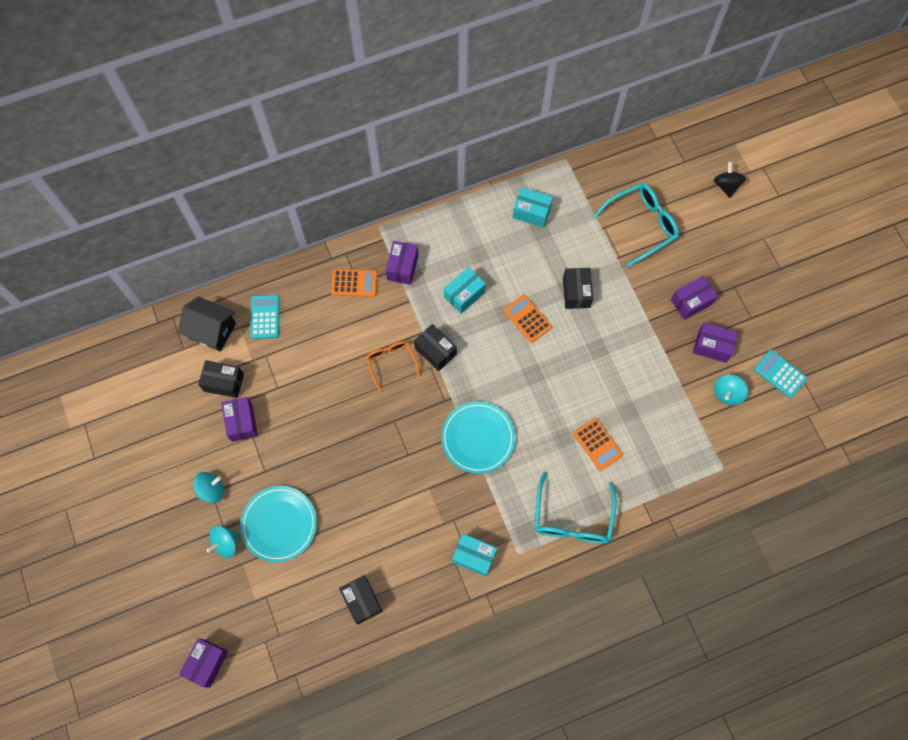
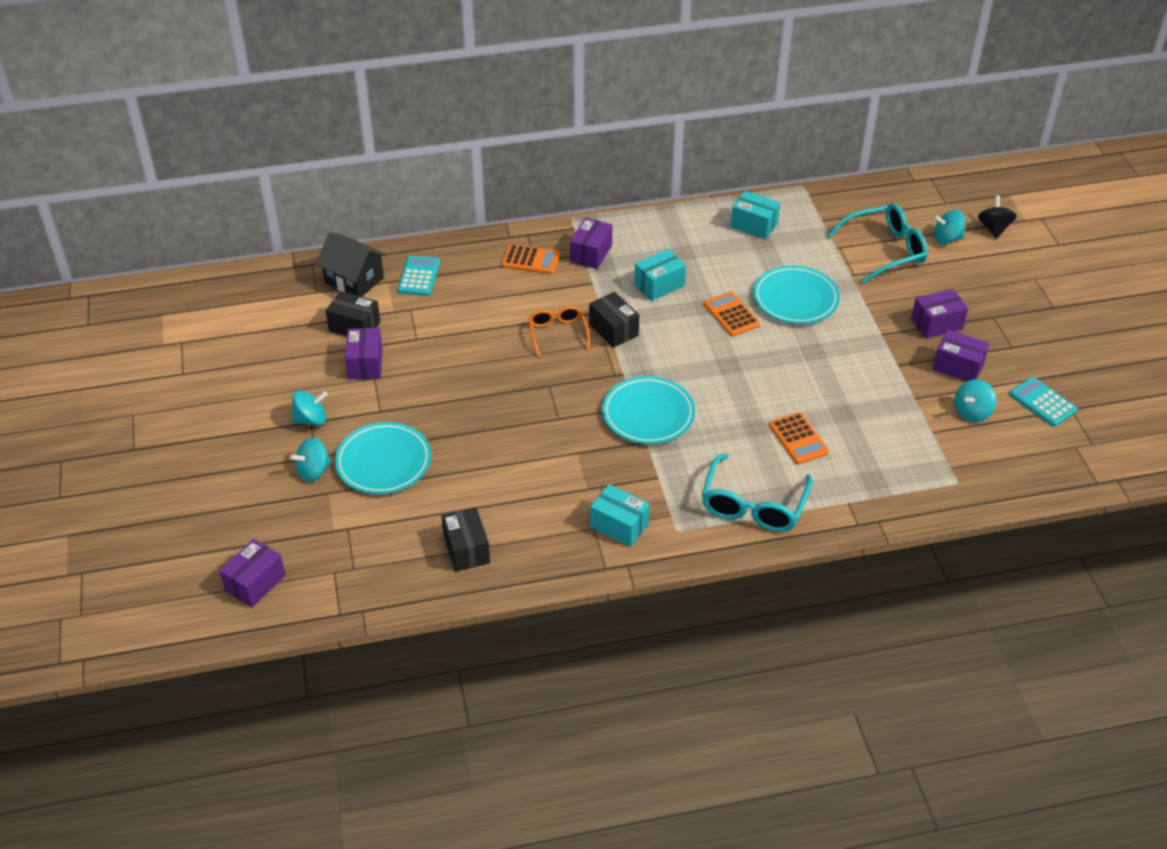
camera: 10 degrees right, 25 degrees down
(576, 292) = (795, 299): black box -> turquoise plate
(689, 203) = (946, 238): none -> turquoise spinning top

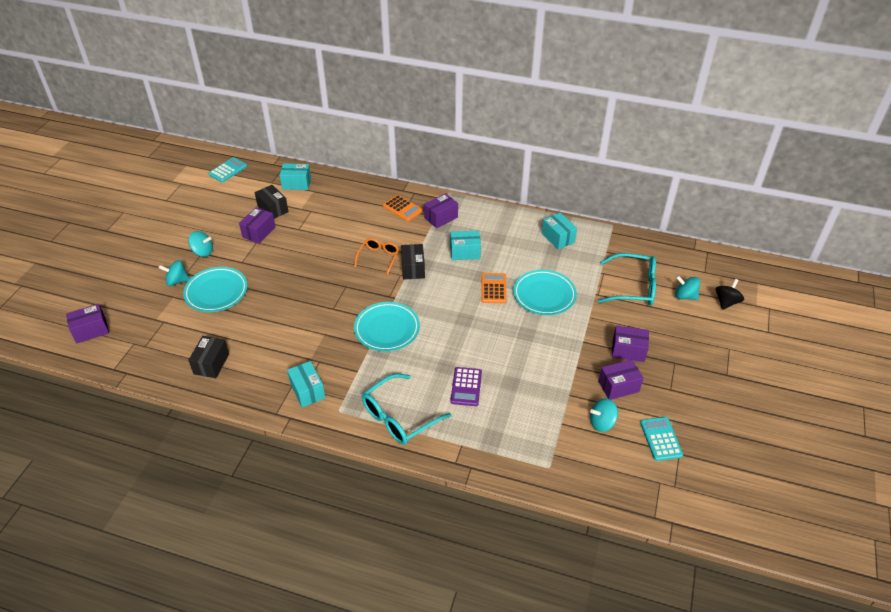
camera: 30 degrees right, 0 degrees up
(354, 280) = (296, 183): black house -> turquoise box
(419, 276) = (332, 194): turquoise calculator -> turquoise calculator (228, 170)
(798, 439) = (466, 387): orange calculator -> purple calculator
(958, 367) = (618, 386): purple box -> purple box turned 75 degrees counterclockwise

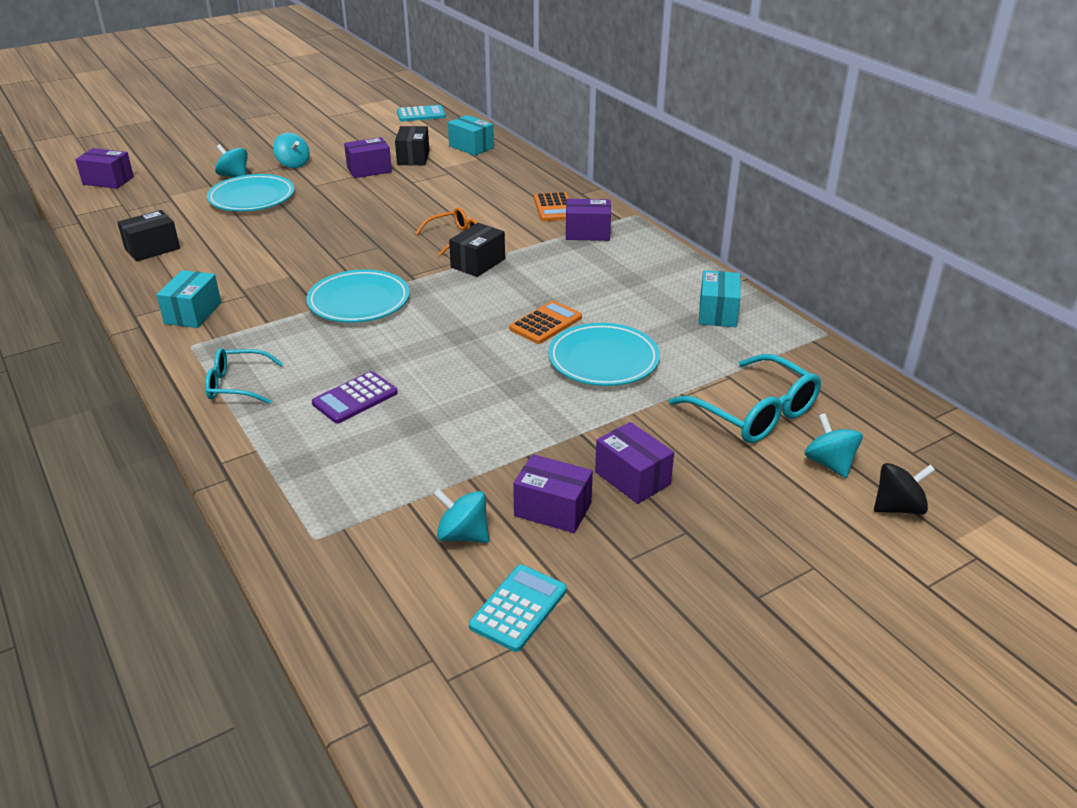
camera: 40 degrees right, 10 degrees down
(399, 417) = (237, 385): turquoise glasses -> turquoise glasses, size x0.63
(465, 252) = (565, 275): turquoise box -> none

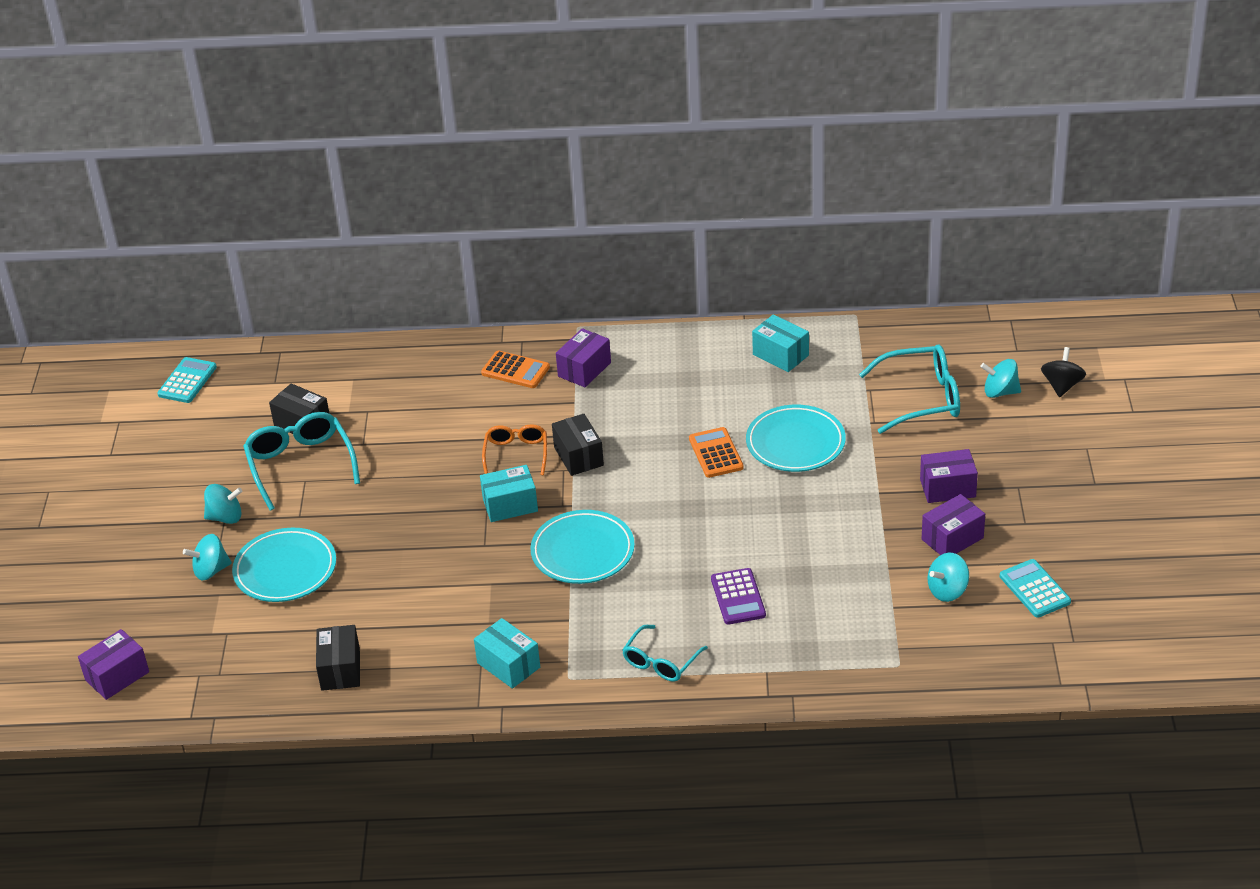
camera: 55 degrees left, 5 degrees up
(369, 170) = (300, 465): purple box -> turquoise glasses
(471, 147) = (318, 374): turquoise box -> turquoise box (510, 505)

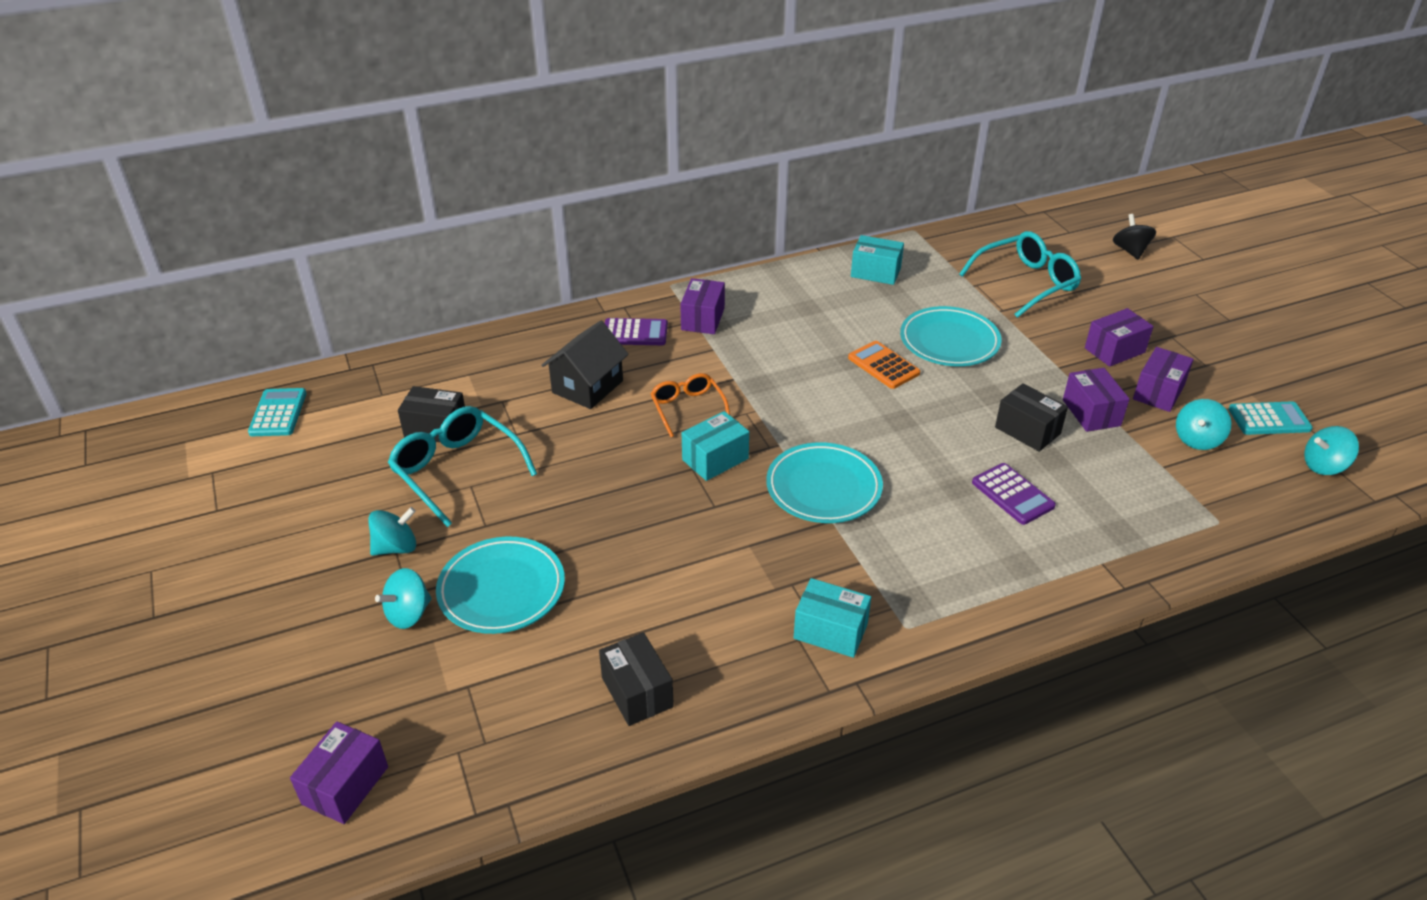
camera: 25 degrees left, 0 degrees up
(444, 414) = (587, 387): none -> black house
(515, 370) = (635, 333): orange calculator -> purple calculator
(578, 456) = (753, 397): black box -> black box (1027, 430)
(661, 662) = (990, 582): turquoise glasses -> none
(871, 542) = (1091, 413): none -> purple box
(1000, 392) = (1086, 265): turquoise spinning top -> turquoise spinning top (1324, 466)
(1035, 589) = (1269, 419): turquoise calculator -> turquoise calculator turned 135 degrees clockwise

